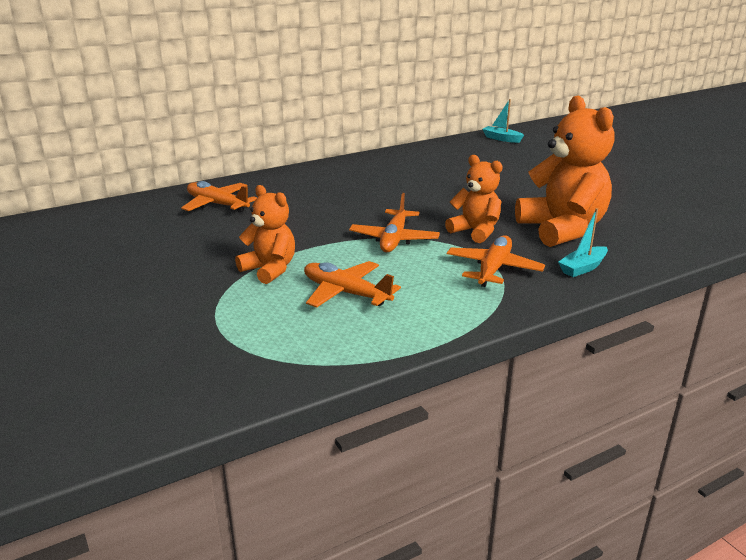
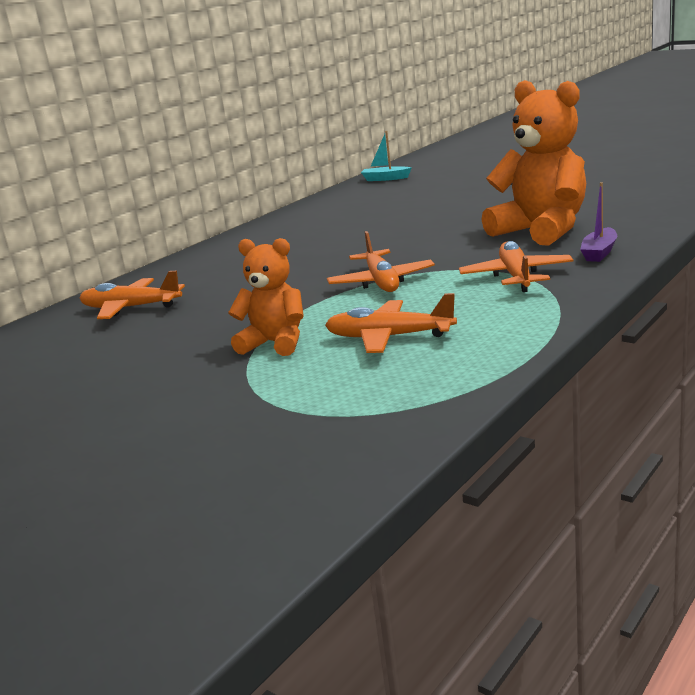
camera: 20 degrees left, 5 degrees down
(475, 231) = (458, 254): orange teddy bear -> none
(583, 268) = (599, 252): turquoise boat -> purple boat

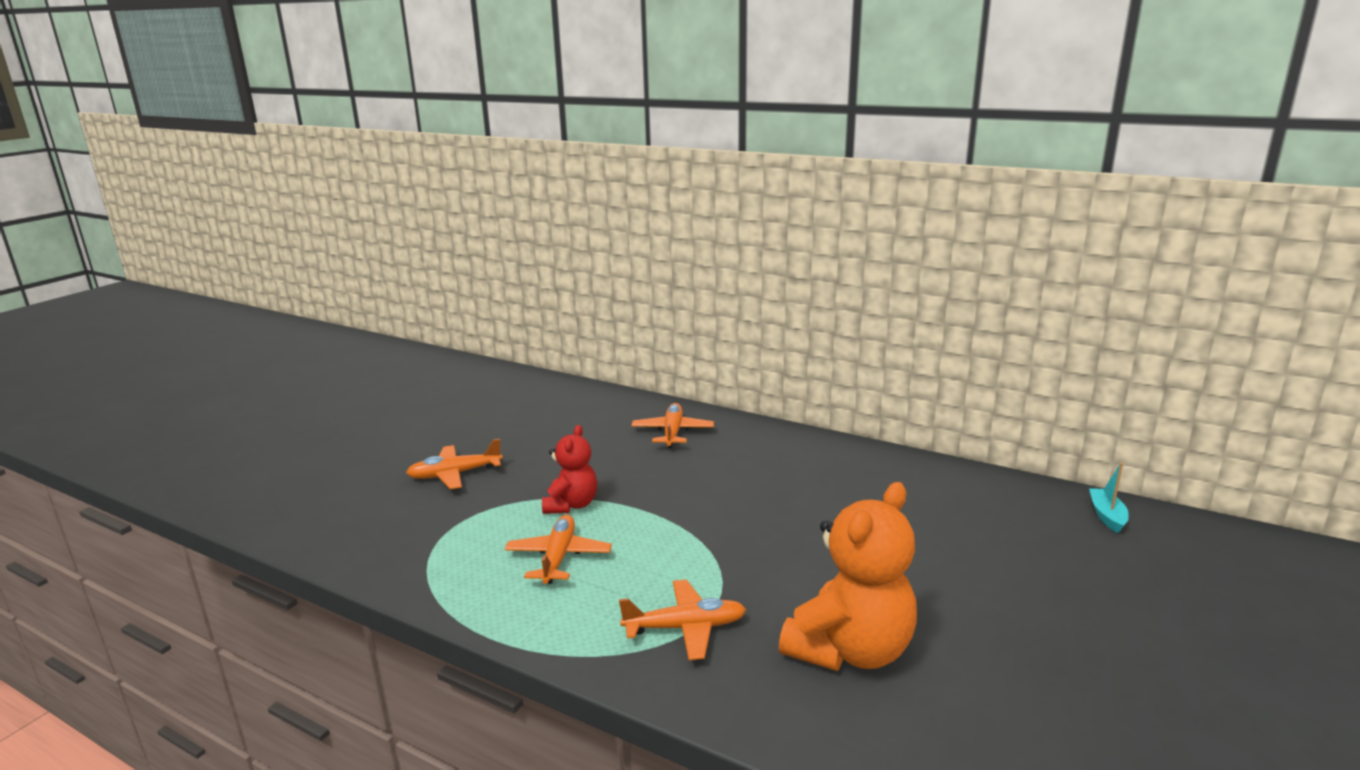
camera: 80 degrees right, 0 degrees up
(275, 343) = (571, 505): orange teddy bear -> red teddy bear
(381, 282) = (695, 543): orange plane -> orange plane (454, 474)
(599, 252) = (752, 695): purple boat -> none

